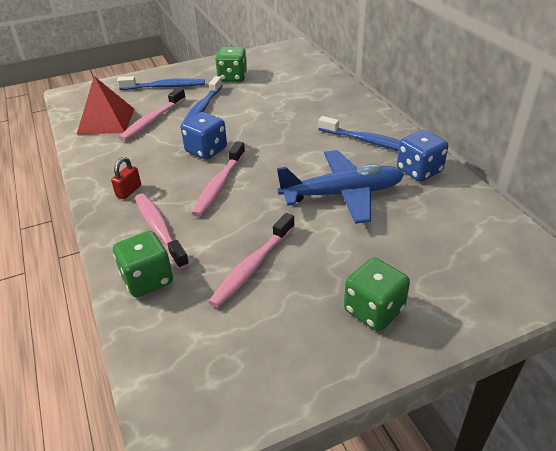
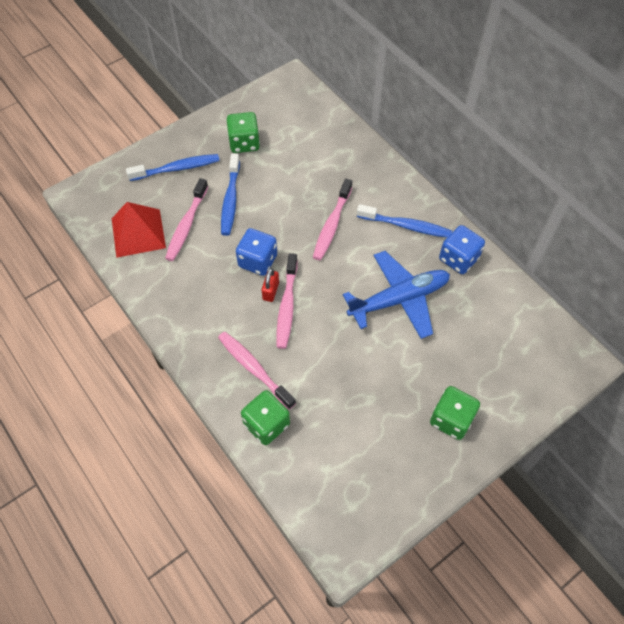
camera: 15 degrees left, 20 degrees up
(129, 191) = (206, 327): red padlock -> red padlock (271, 291)
(252, 267) = (347, 395): pink toothbrush -> pink toothbrush (332, 225)

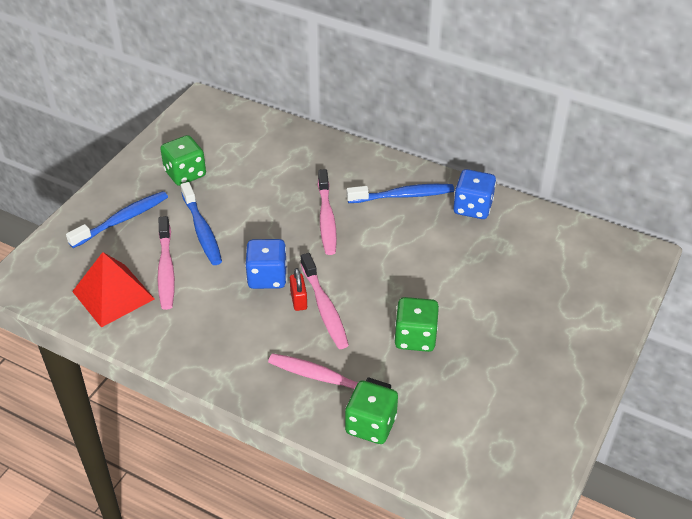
camera: 25 degrees left, 15 degrees down
(399, 299) = (437, 262): blue plane -> none
(451, 419) = (554, 349): green dice -> green dice (415, 337)

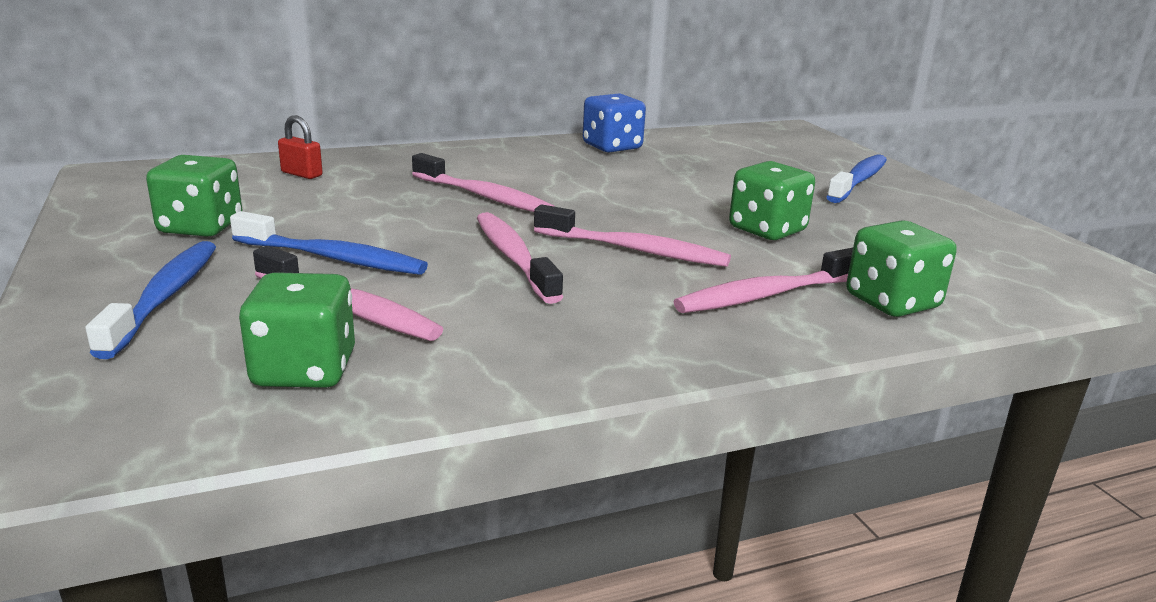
camera: 50 degrees left, 20 degrees down
(113, 295) = (304, 370): red pyramid -> green dice
(267, 277) = (513, 257): blue dice -> pink toothbrush
(298, 300) = (593, 257): red padlock -> red padlock (301, 174)
(403, 195) = (531, 160): blue toothbrush -> blue toothbrush (859, 181)

